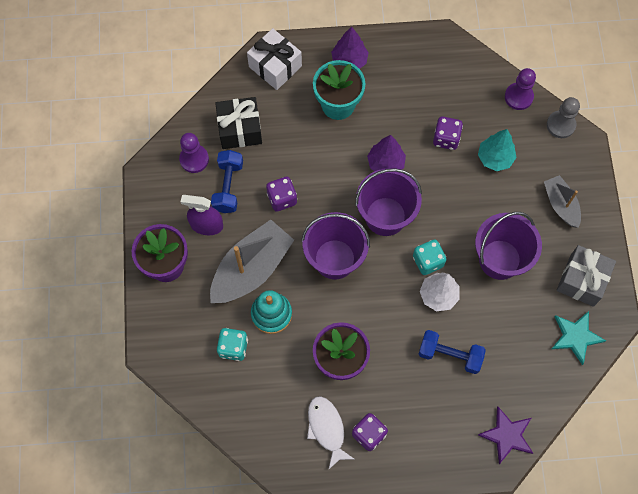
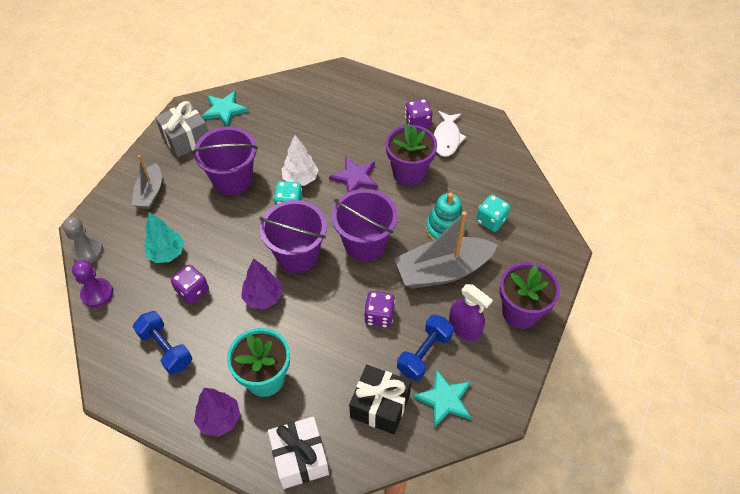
camera: 150 degrees left, 15 degrees down
(194, 159) = (444, 399): purple pawn -> turquoise star
(450, 355) = (323, 140): blue dumbbell -> blue dumbbell (166, 349)
(507, 435) = (321, 82): purple star -> purple star (355, 177)

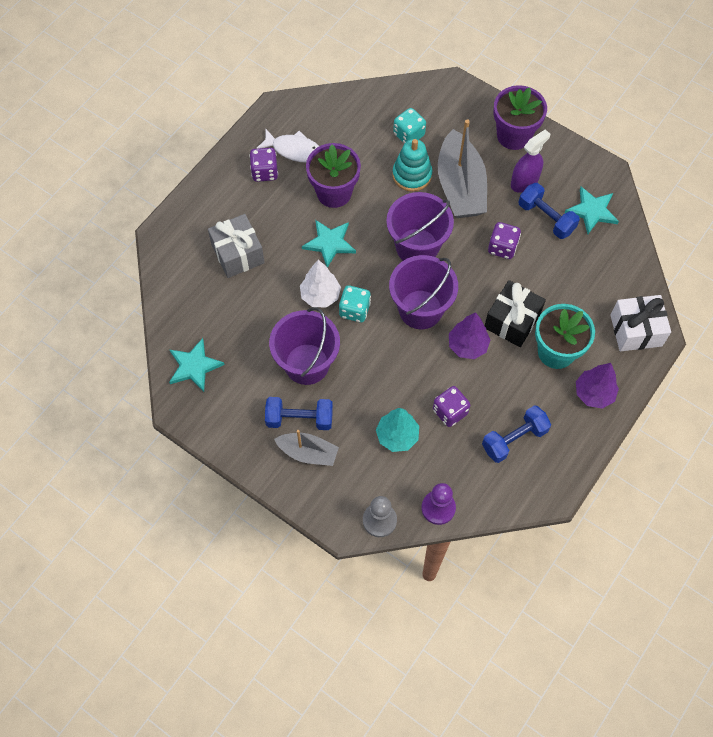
camera: 80 degrees left, 10 degrees up
(181, 183) = (299, 419): none -> blue dumbbell
(186, 139) = (231, 411): grey gift -> grey gift (238, 254)
(355, 177) = (329, 243): purple star -> turquoise star
(380, 406) = (593, 261): black gift -> black gift (512, 321)

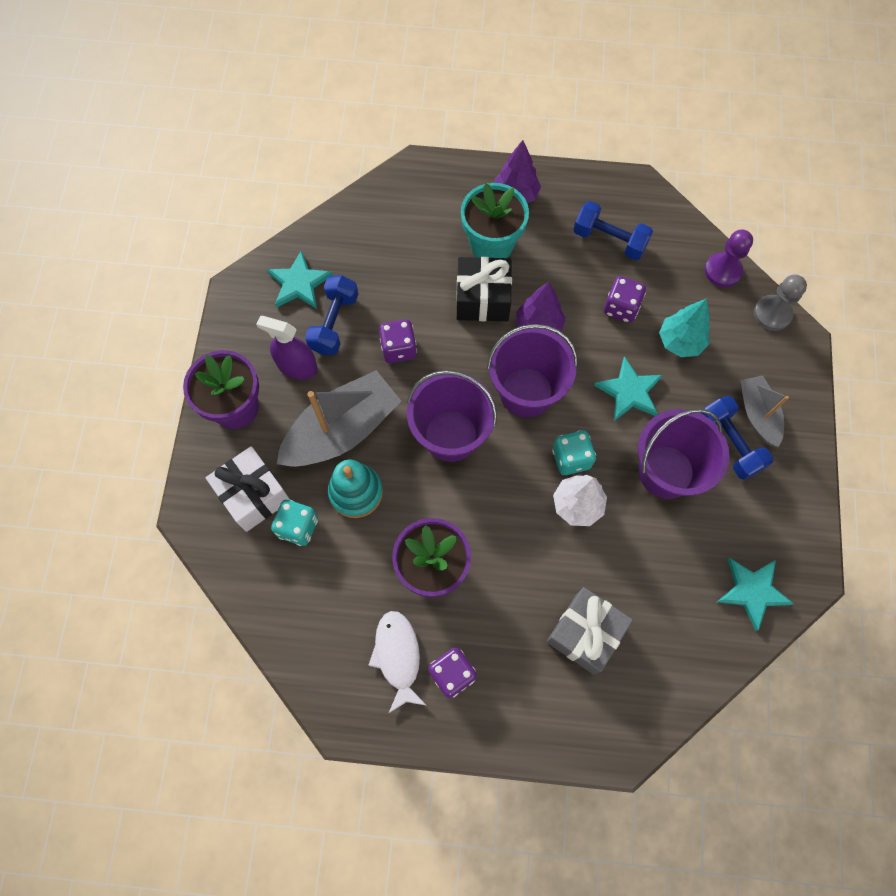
camera: 120 degrees left, 5 degrees up
(329, 243) = (504, 534): turquoise star -> turquoise star (629, 391)
(636, 330) = (422, 188): white gift -> white gift (253, 495)

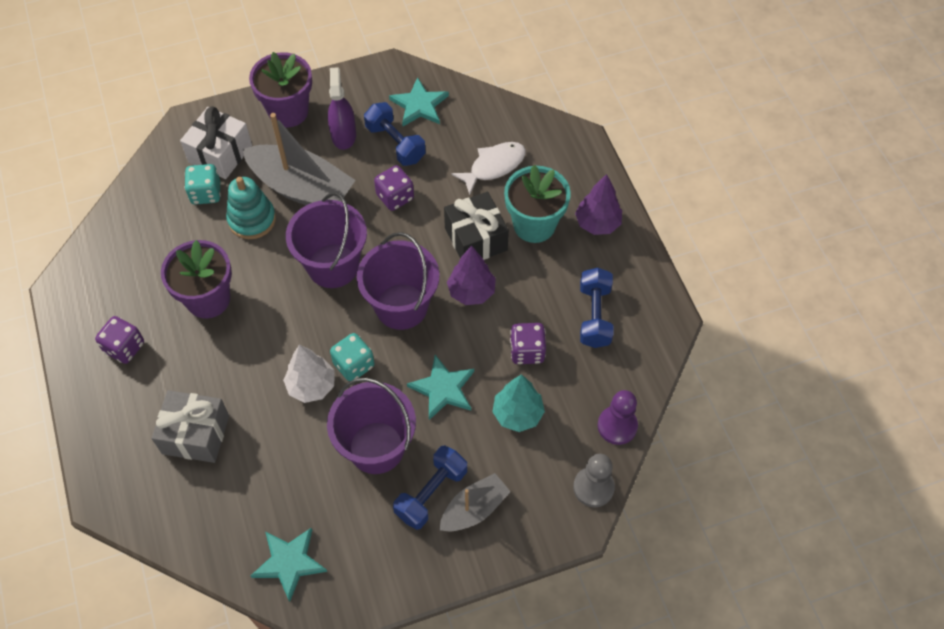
camera: 65 degrees right, 10 degrees down
(334, 323) = (395, 143): blue dumbbell -> blue dumbbell turned 60 degrees clockwise
(398, 656) = (125, 304): white fish -> white fish (494, 166)

